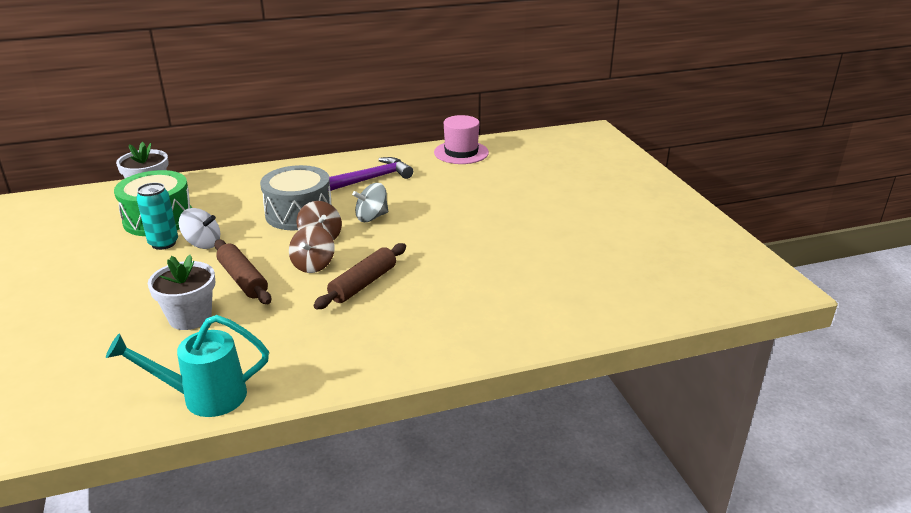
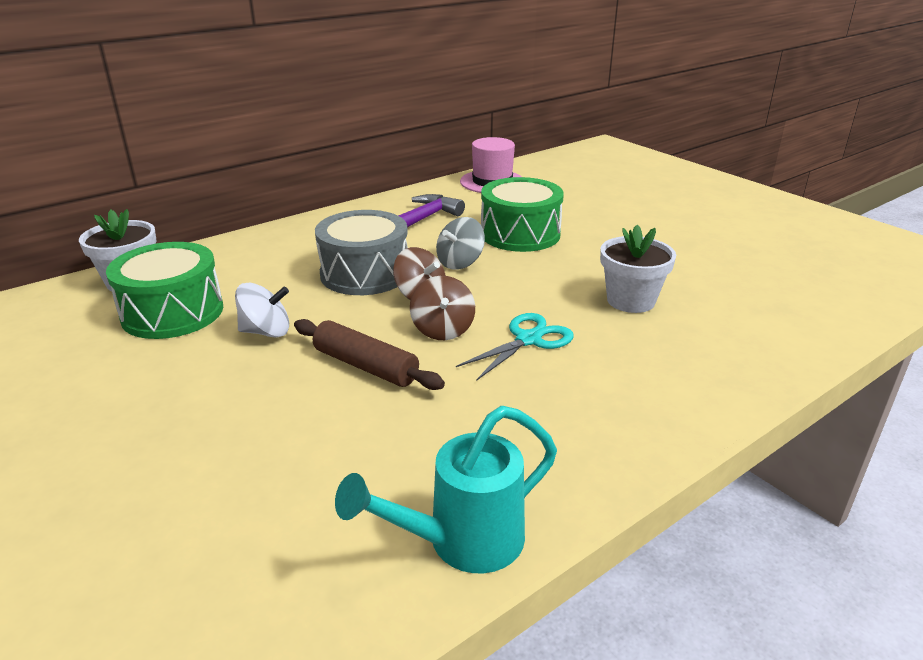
camera: 20 degrees left, 0 degrees up
(163, 243) = (207, 342): turquoise can -> none
(190, 317) = (336, 432): white flower pot -> white flower pot (630, 300)
(363, 284) = (528, 340): brown rolling pin -> turquoise scissors
(438, 201) = (520, 234): none -> green drum

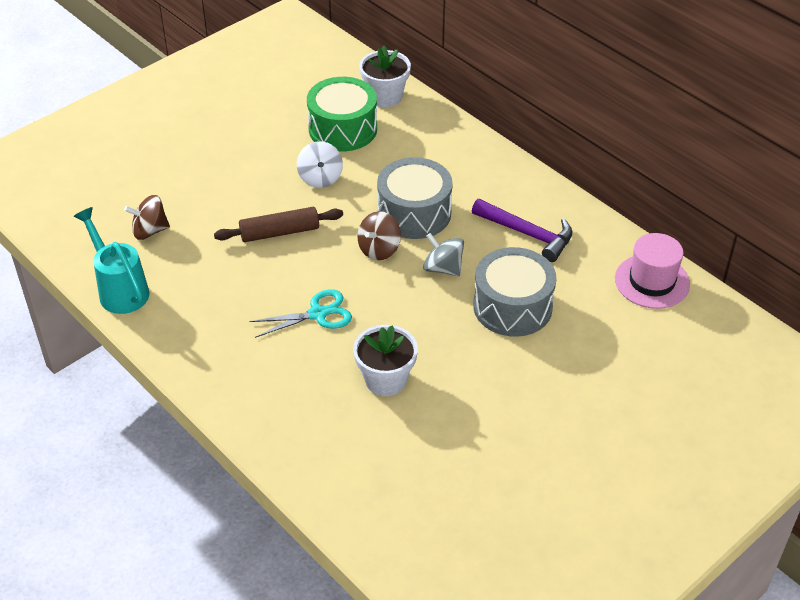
camera: 85 degrees right, 15 degrees up
(365, 366) = (279, 232): brown rolling pin -> brown rolling pin turned 45 degrees clockwise
(442, 329) = (329, 266): brown spinning top -> brown spinning top (150, 231)
(520, 234) = (512, 307): green drum -> grey drum
(528, 340) = (318, 314): turquoise scissors -> turquoise scissors turned 60 degrees counterclockwise

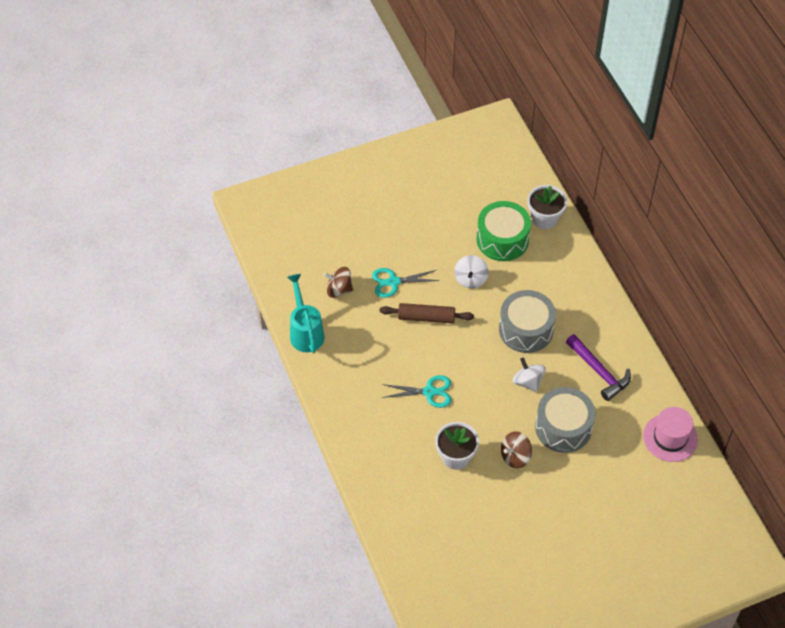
camera: 20 degrees right, 10 degrees up
(220, 205) = (393, 282): none -> turquoise scissors
(379, 249) = (489, 352): brown spinning top -> brown spinning top (515, 456)
(443, 268) = (528, 382): grey spinning top -> white spinning top

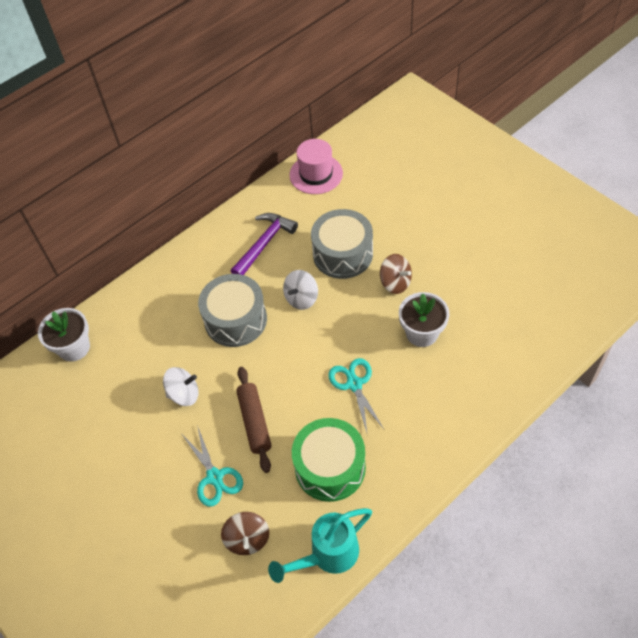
camera: 105 degrees left, 0 degrees up
(502, 239) = (116, 380): green drum -> green drum (330, 467)

